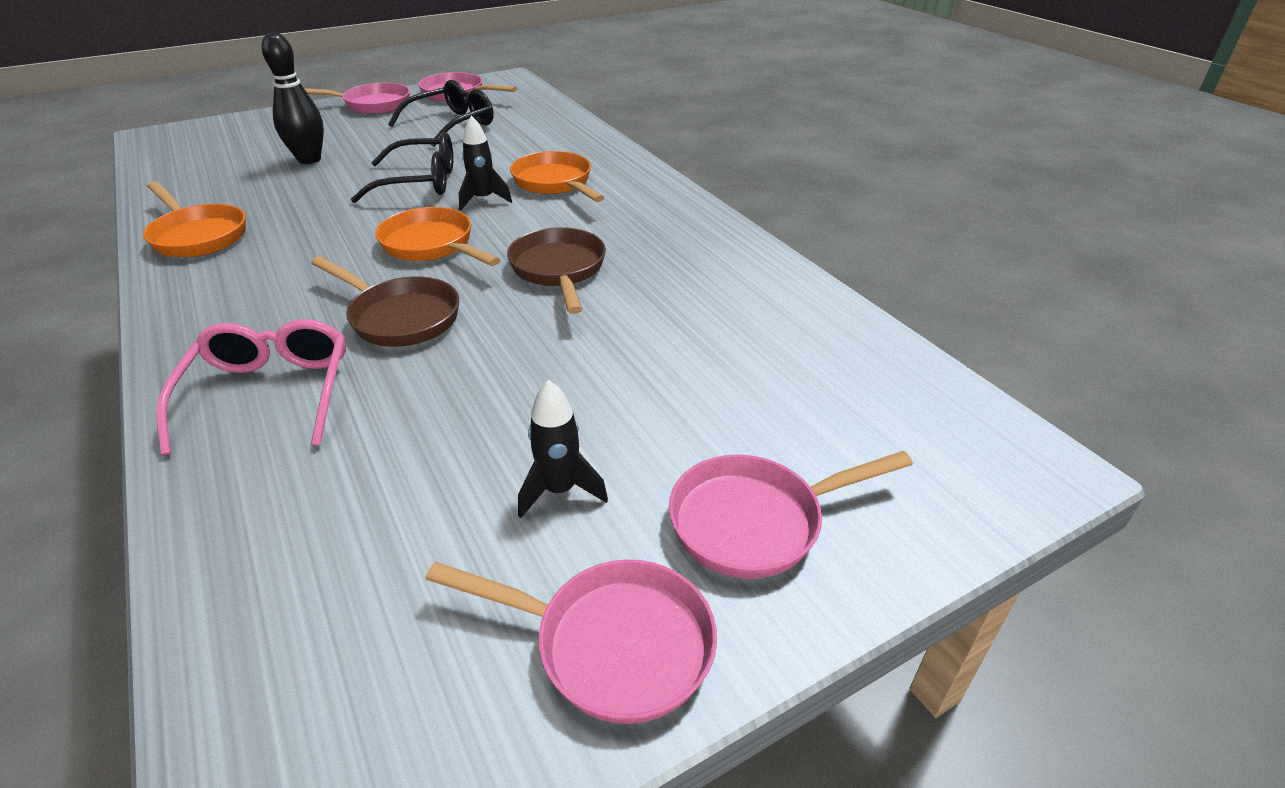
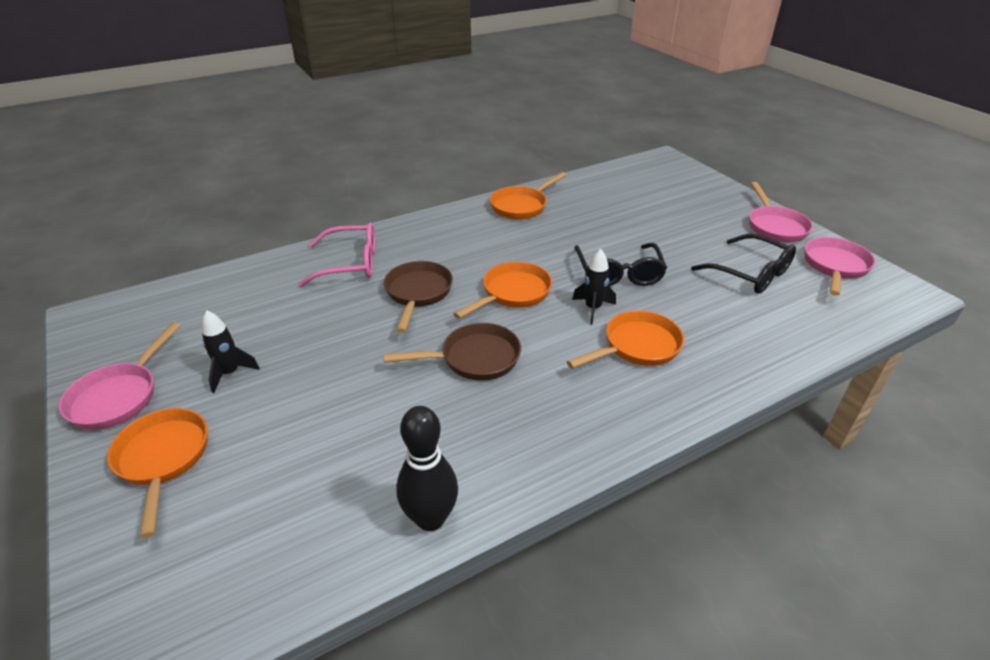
camera: 90 degrees right, 0 degrees up
(309, 159) = (646, 220): black bowling pin -> black bowling pin (430, 518)
(400, 317) = (417, 293): brown pan -> brown pan turned 150 degrees clockwise
(756, 522) = (163, 459): pink pan -> orange pan

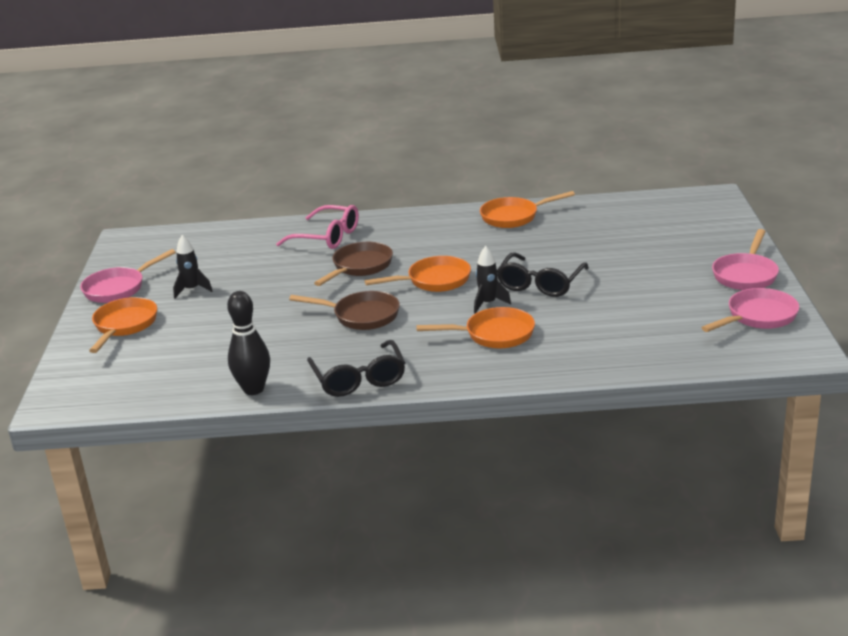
camera: 30 degrees right, 10 degrees down
(750, 273) = (664, 306): black glasses -> black glasses (359, 379)

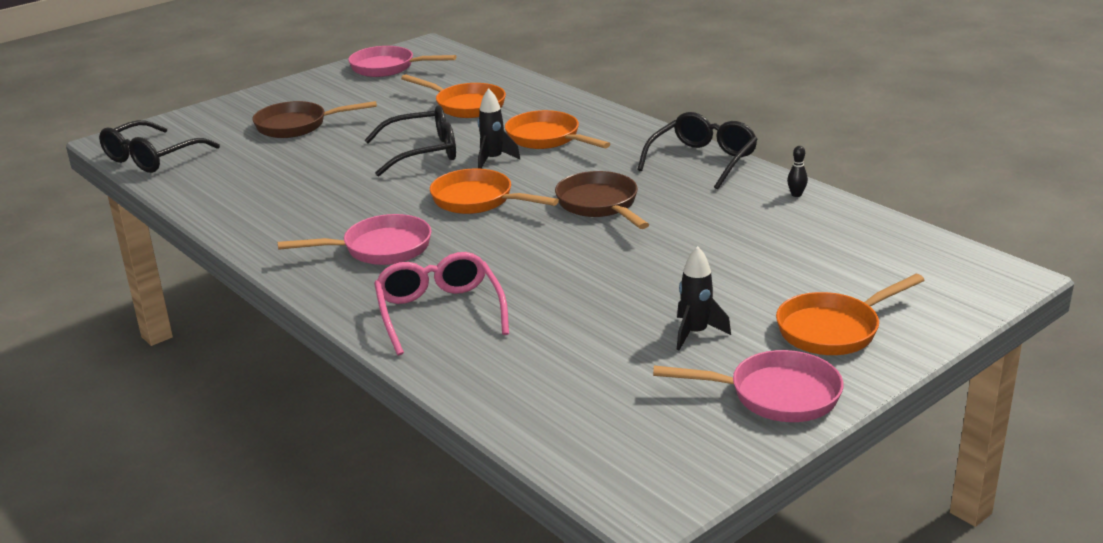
camera: 130 degrees left, 0 degrees up
(253, 389) = (796, 194): black bowling pin -> black bowling pin, size x0.41
(360, 267) = (496, 253): brown pan -> brown pan (297, 126)
(513, 217) = (261, 219): orange pan -> orange pan (466, 105)
(664, 202) = (152, 158): none -> black glasses
(746, 275) = (310, 87): pink pan -> pink pan (380, 249)

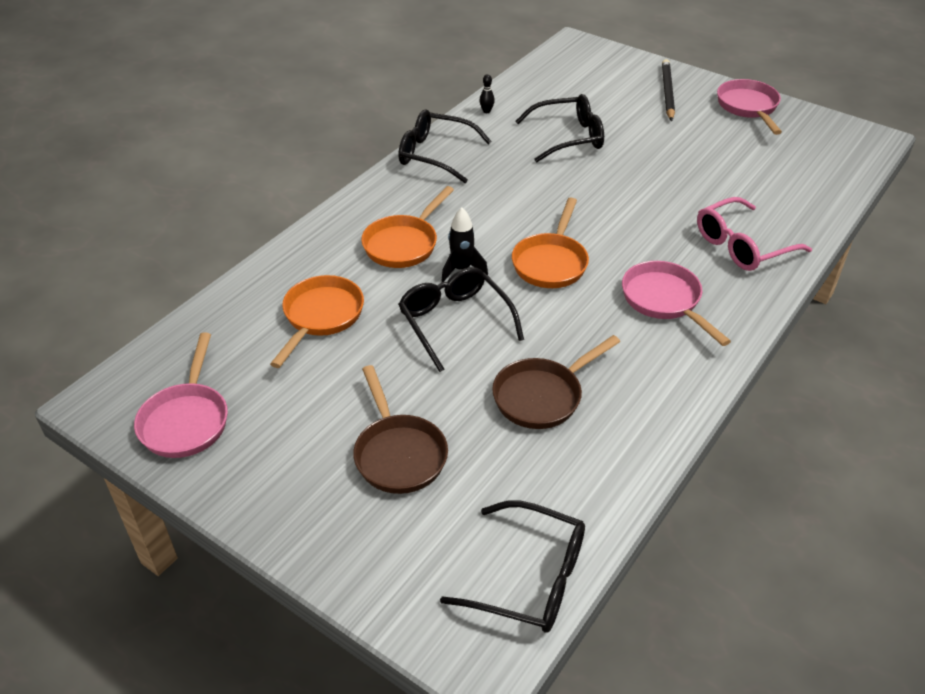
camera: 105 degrees left, 15 degrees up
(600, 205) = (535, 195): brown pan -> brown pan (542, 396)
(695, 333) = (701, 137): black rocket -> none
(720, 238) = (568, 137): none -> black glasses
(833, 330) = (667, 92): orange pan -> black pencil

